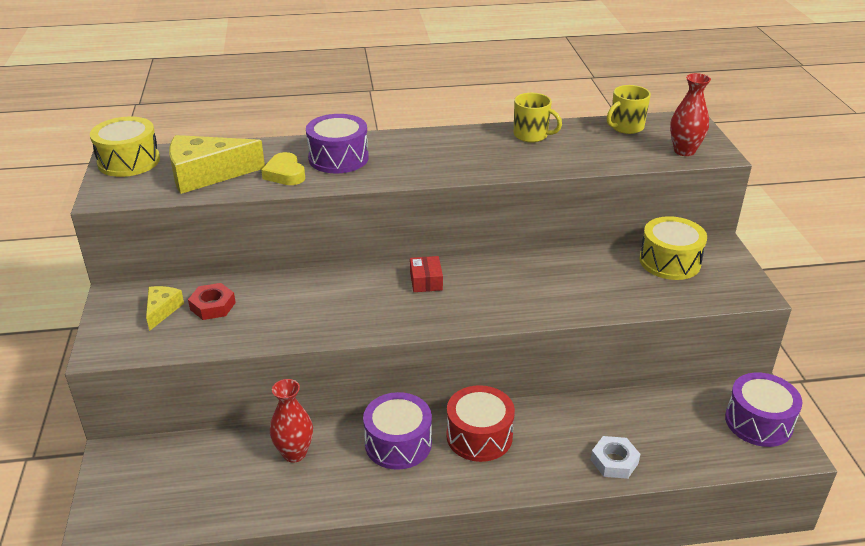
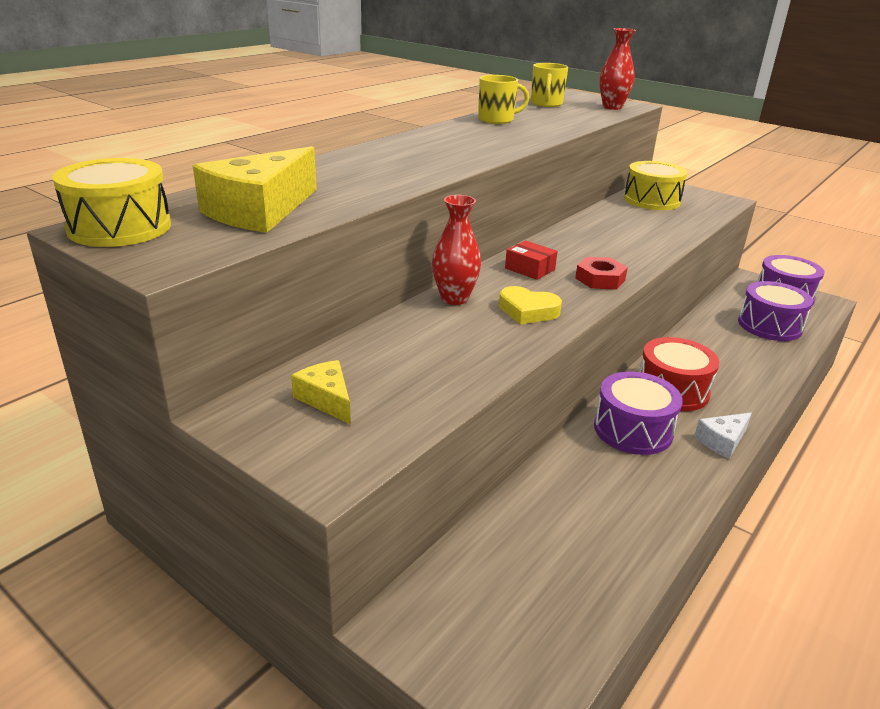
camera: 45 degrees left, 5 degrees down
(212, 306) = (378, 369): red nut -> red nut (600, 279)
(285, 174) = (350, 188): yellow heart -> yellow heart (527, 311)
(294, 453) = (573, 491): red vase -> red vase (454, 298)
(338, 158) = (375, 166): purple drum -> purple drum (769, 325)
(443, 491) = (722, 441): none -> white cheese
(614, 461) = (768, 357): white nut -> none

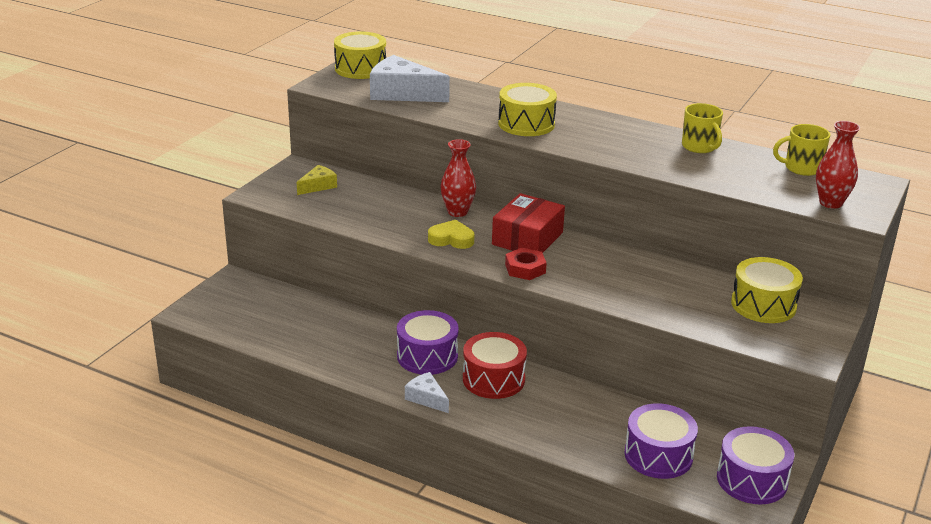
camera: 80 degrees right, 0 degrees up
(260, 210) = (402, 93): yellow cheese -> white cheese
(413, 164) = (526, 124): none -> yellow drum
(527, 311) = (451, 239): yellow heart -> yellow heart turned 90 degrees clockwise
(529, 269) = (527, 238): red box -> red box, size x1.83

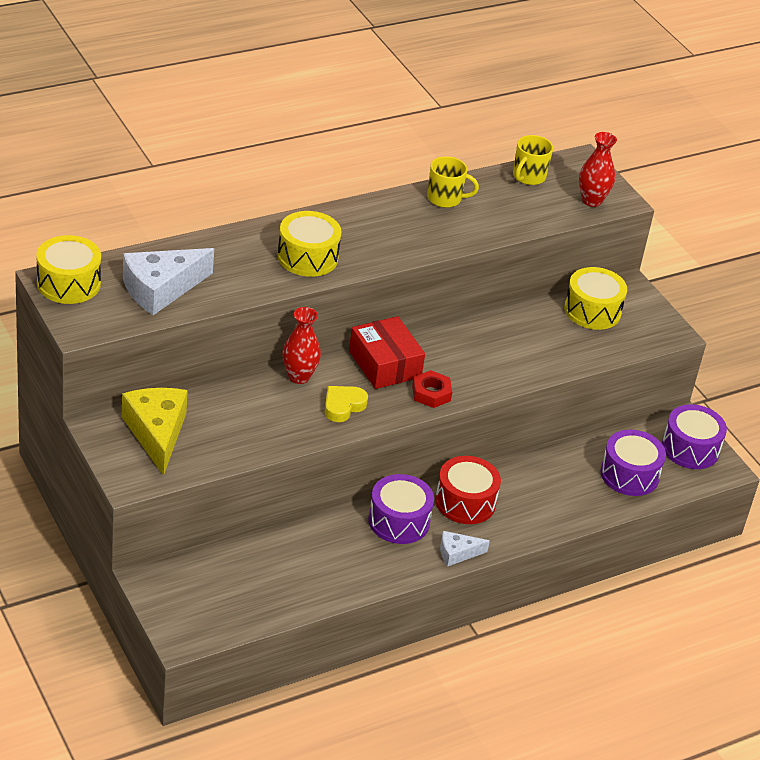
camera: 60 degrees left, 10 degrees up
(318, 186) = (157, 433): yellow cheese -> yellow cheese, size x1.90

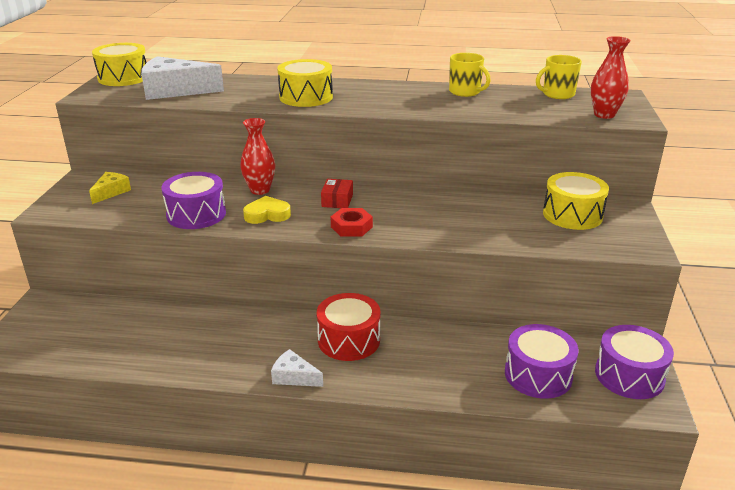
camera: 40 degrees right, 10 degrees down
(157, 433) = (111, 192): yellow cheese -> yellow cheese, size x0.52
(384, 364) = (337, 200): red box -> red box, size x0.55
(399, 521) = (274, 333): purple drum -> purple drum (196, 214)

